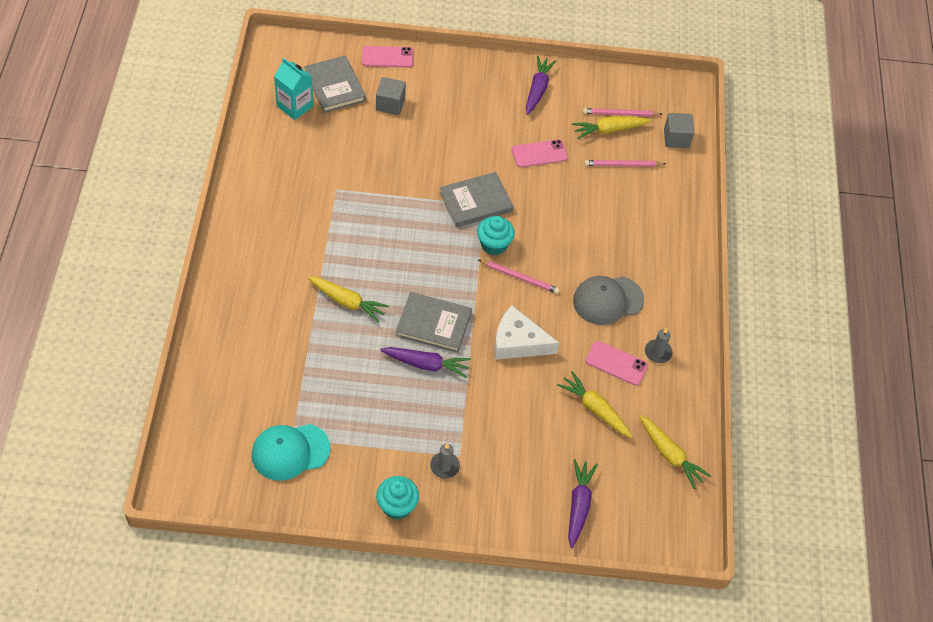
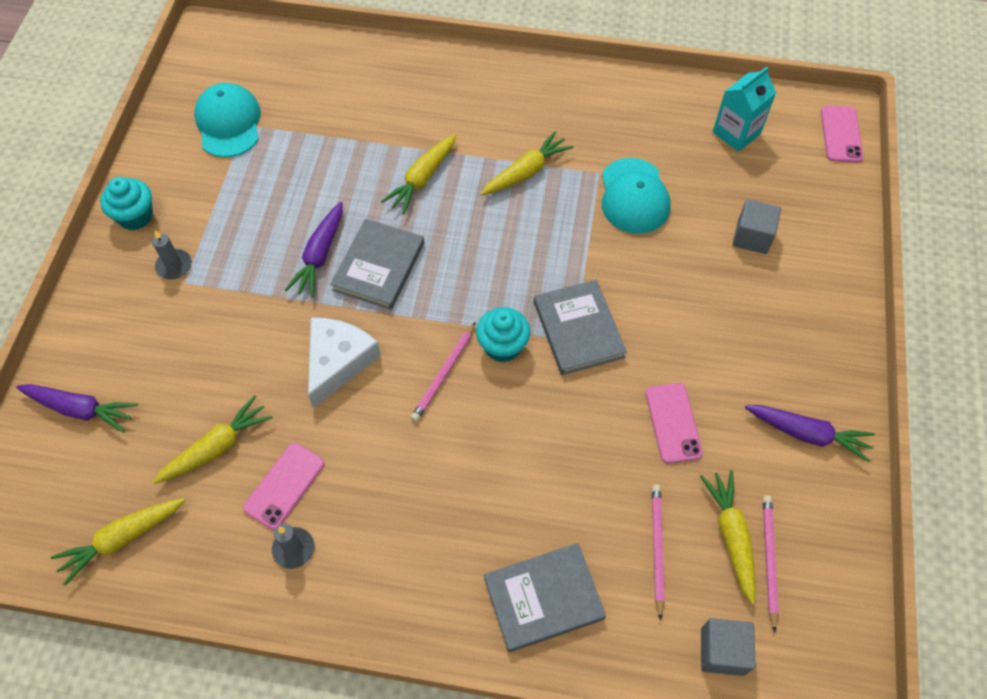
camera: 100 degrees right, 5 degrees up
(334, 86) = (777, 175): grey book -> grey book (543, 598)
(338, 234) = (525, 172): none -> yellow carrot
(358, 168) = (634, 196): none -> turquoise cap
(387, 57) = (842, 237): pink phone -> pink phone (841, 134)
(607, 300) = (394, 488): grey cap -> none

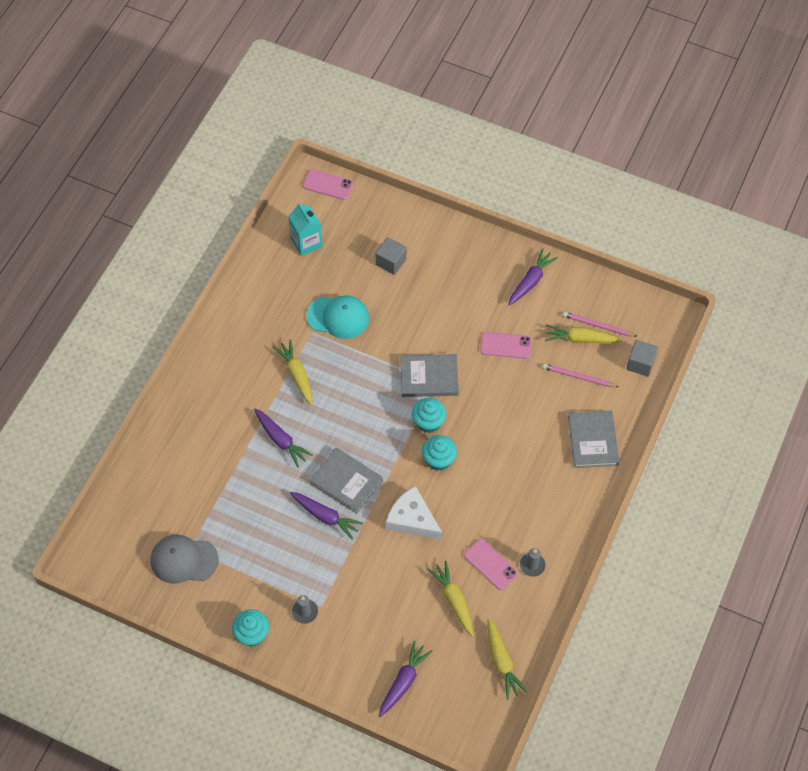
camera: 75 degrees left, 0 degrees up
(228, 123) = (184, 560): turquoise cap -> grey cap
(422, 178) = (281, 440): yellow carrot -> purple carrot
(444, 374) = (439, 460): pink pencil -> turquoise cupcake

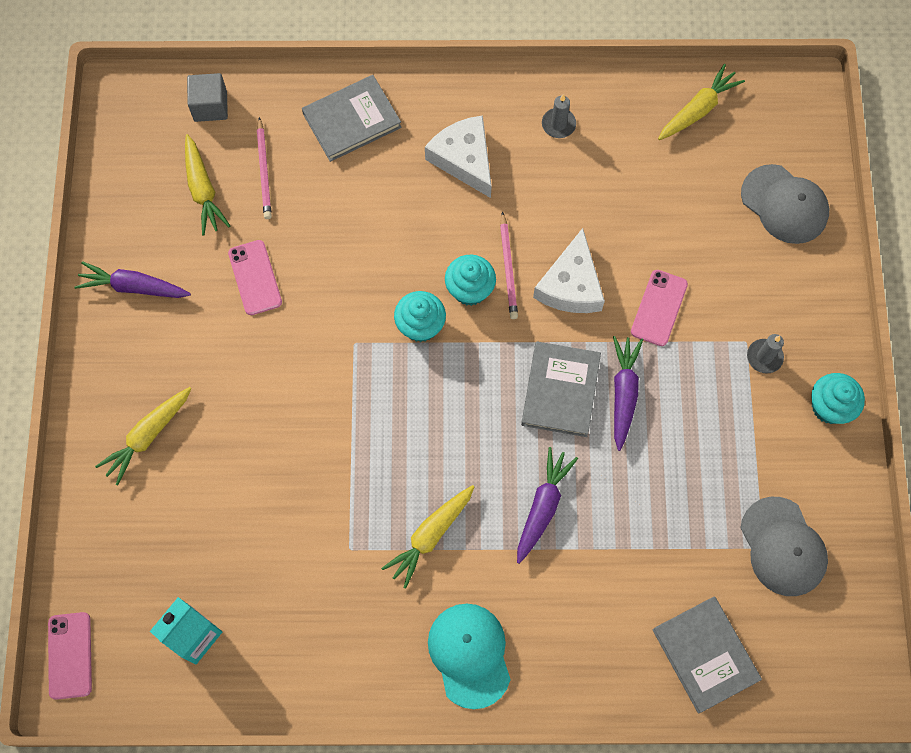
camera: 115 degrees left, 10 degrees up
(338, 317) = (307, 523): turquoise cap -> turquoise cap (469, 654)
(391, 262) = (179, 492): grey cube -> none
(403, 682) = (784, 204): purple carrot -> grey cap
(429, 377) = (350, 355): grey book -> grey book (705, 654)
(454, 601) = (652, 191): yellow carrot -> yellow carrot (148, 435)
(490, 564) = (582, 170): pink phone -> pink phone (659, 308)
(533, 495) = (464, 159): none -> white cheese
(598, 326) = (172, 176): pink pencil -> pink pencil (508, 268)

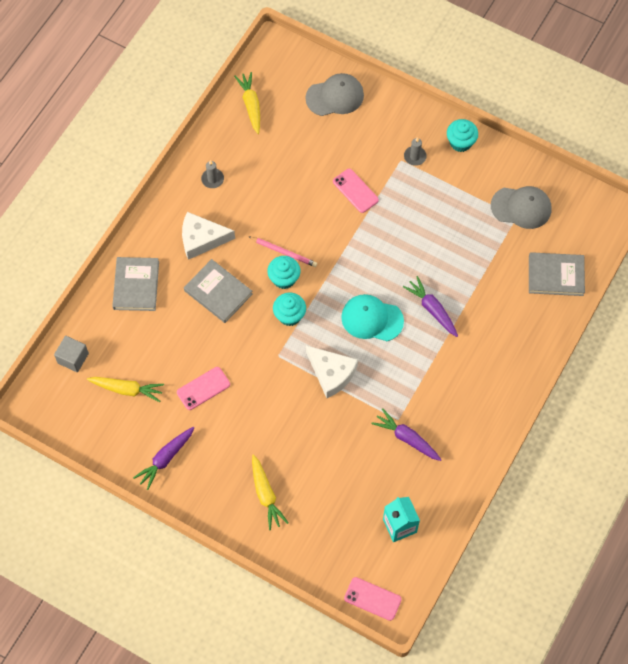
camera: 60 degrees left, 5 degrees down
(255, 277) = (203, 388): pink phone -> pink phone turned 45 degrees counterclockwise
(264, 171) = (137, 349): pink pencil -> none
(431, 535) = (415, 374): yellow carrot -> none
(469, 654) = (491, 388): turquoise cap -> turquoise cap (372, 319)
(560, 390) = (372, 265): grey book -> grey book (218, 292)
(571, 285) = (314, 226): white cheese -> white cheese (331, 373)
(623, 394) = (393, 235): purple carrot -> purple carrot (407, 438)

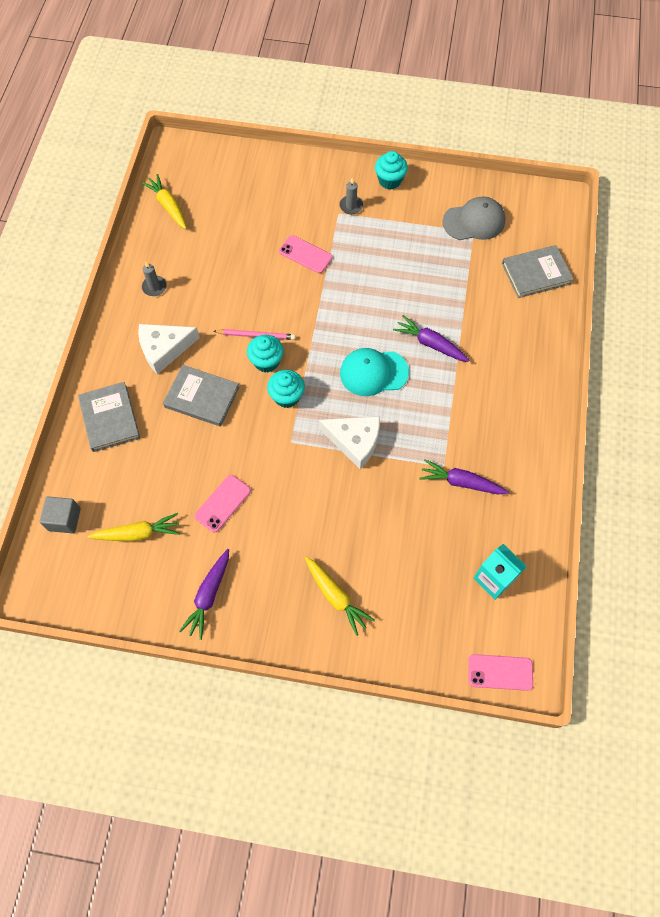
camera: 20 degrees left, 0 degrees up
(335, 96) = (250, 174): grey cap -> none

